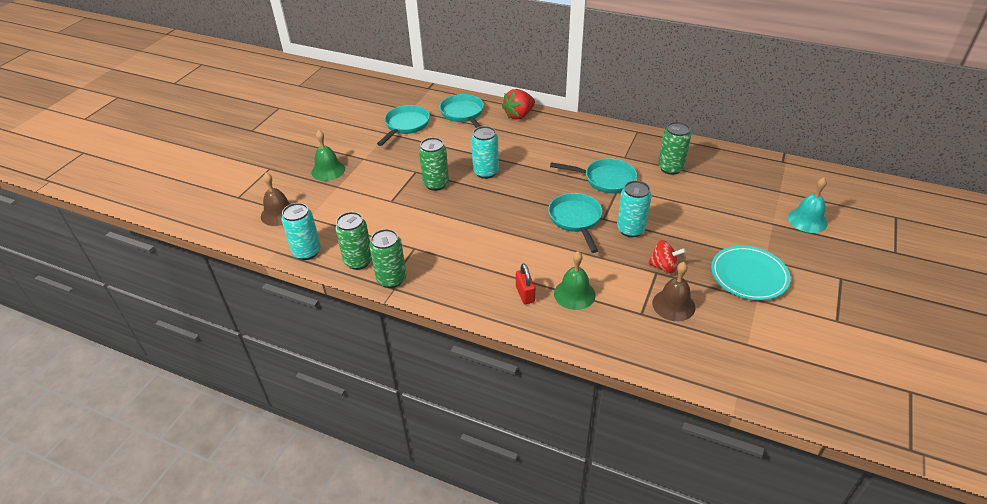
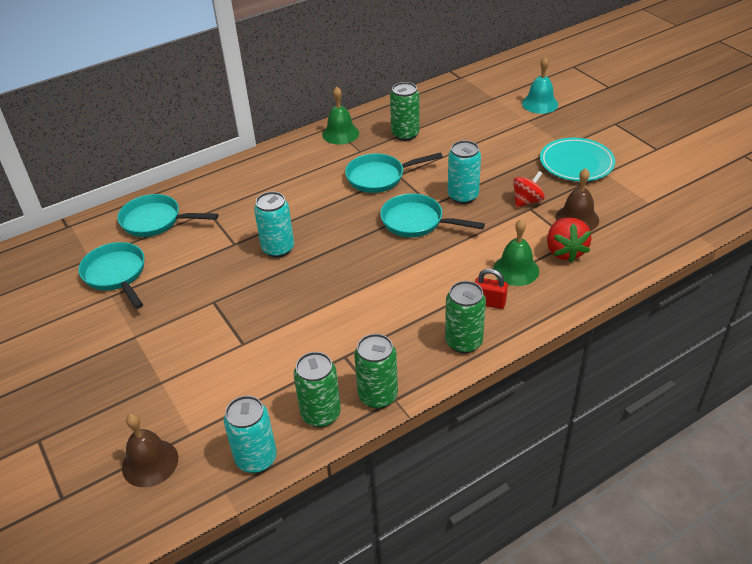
camera: 55 degrees left, 0 degrees up
(328, 170) = (117, 379): green bell -> green bell (340, 133)
(436, 184) = (254, 294): green can -> green can (463, 342)
(519, 115) = (211, 184): red strawberry -> red strawberry (564, 251)
(606, 179) = (379, 177): turquoise pan -> turquoise pan turned 150 degrees counterclockwise

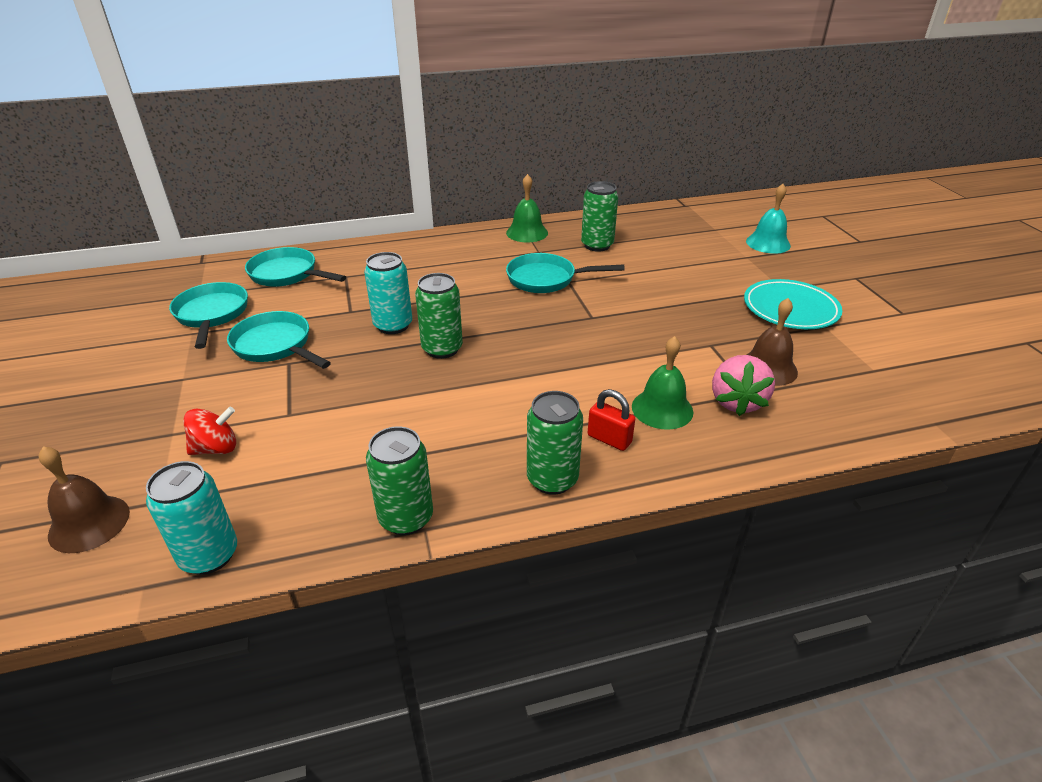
camera: 15 degrees right, 5 degrees down
(321, 414) = (322, 521): green can -> green can (442, 349)
(416, 222) = (564, 331): turquoise pan -> turquoise pan (275, 345)
(463, 196) = (633, 316): turquoise can -> none
(527, 201) = (710, 336): red spinning top -> red spinning top (216, 448)
(564, 251) = (736, 402): red strawberry -> pink strawberry

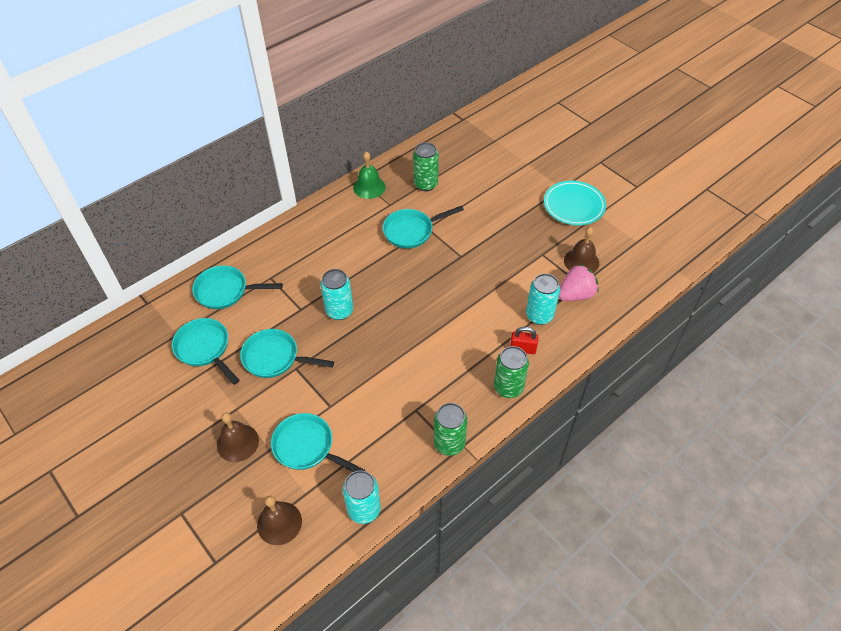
camera: 25 degrees left, 15 degrees up
(144, 413) = (237, 442): none -> brown bell
(216, 448) = (307, 447): red spinning top -> turquoise pan
(442, 349) = (385, 319): green can -> none
(662, 409) = (539, 315): green bell -> turquoise can
(736, 402) = (575, 294): pink strawberry -> pink strawberry turned 105 degrees counterclockwise
(768, 243) = (535, 144): turquoise bell -> none

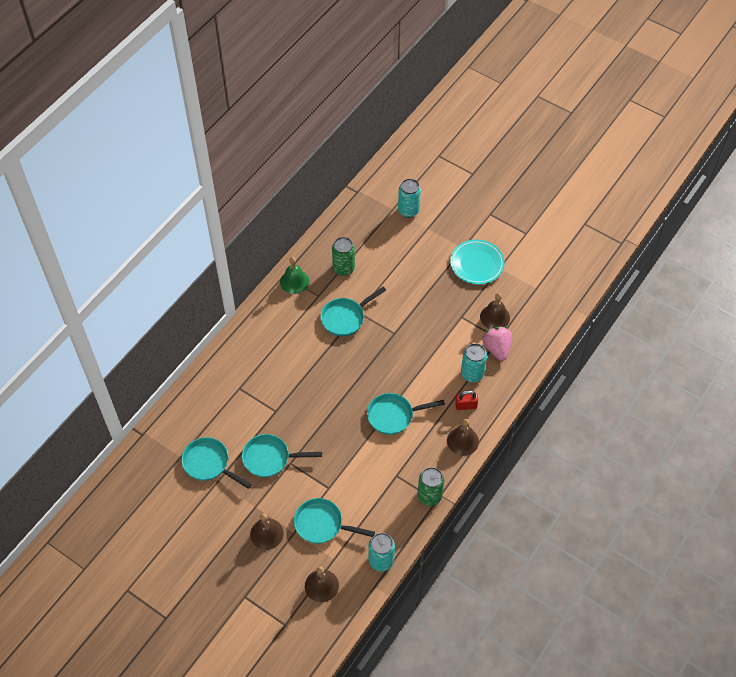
camera: 15 degrees left, 5 degrees up
(225, 291) = (205, 409): turquoise pan -> turquoise pan (393, 416)
(339, 311) = (308, 405): turquoise can -> turquoise can (408, 210)
(508, 387) = (462, 441): green can -> brown bell
(575, 294) = (497, 348): pink strawberry -> pink strawberry turned 60 degrees counterclockwise

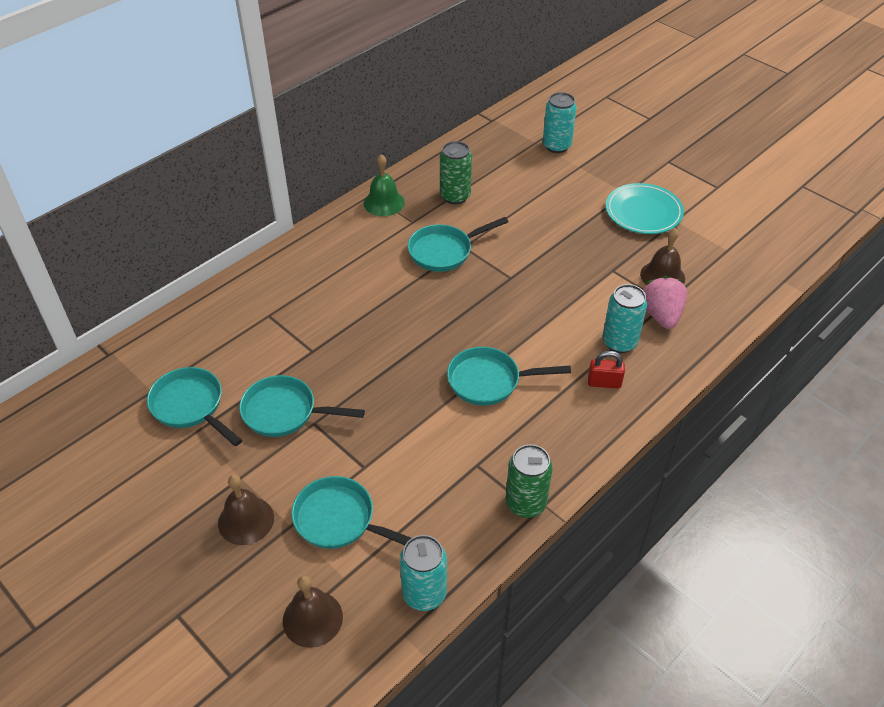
camera: 10 degrees right, 10 degrees down
(462, 441) = (592, 430): brown bell -> none

